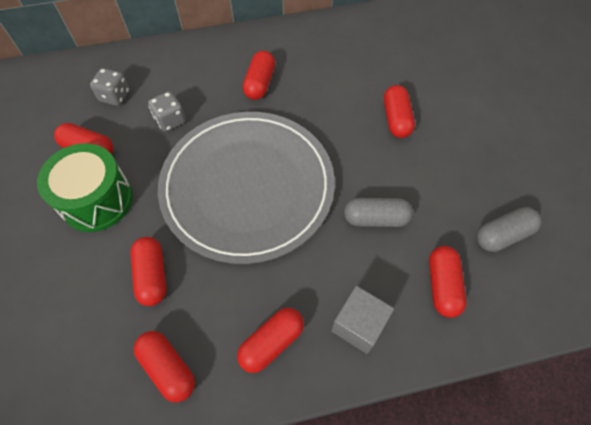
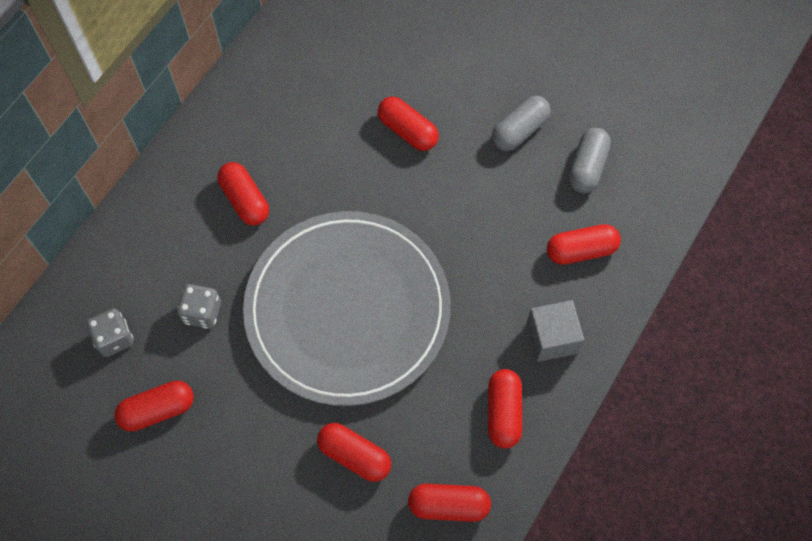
camera: 45 degrees left, 5 degrees up
(97, 200) = (227, 445): green drum -> none
(375, 218) = (481, 241): grey capsule -> grey capsule (519, 131)
(442, 285) = (581, 250): red capsule -> red capsule turned 60 degrees counterclockwise

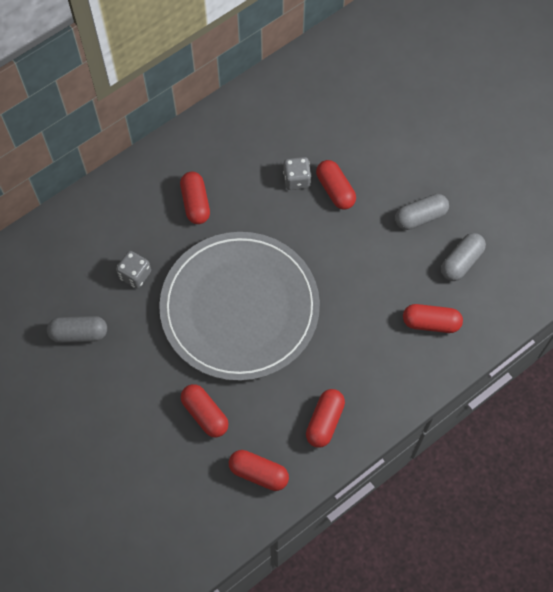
camera: 20 degrees right, 0 degrees up
(114, 338) = (67, 272): grey dice -> grey dice (296, 180)
(158, 410) = (79, 333): red capsule -> grey capsule
(551, 338) = (382, 380): grey cube -> none

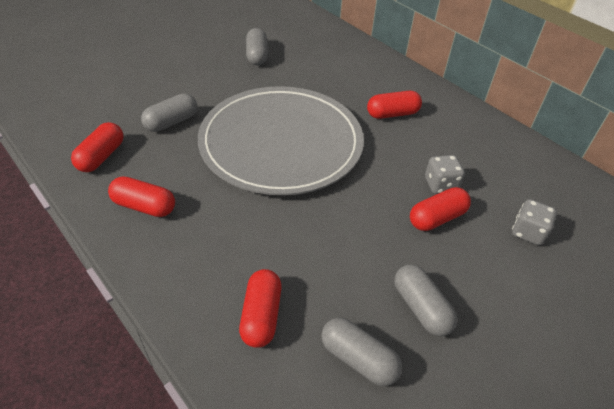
camera: 85 degrees right, 20 degrees down
(135, 275) = (312, 81): grey dice -> grey dice (528, 232)
(205, 414) = (171, 122): red capsule -> grey capsule

